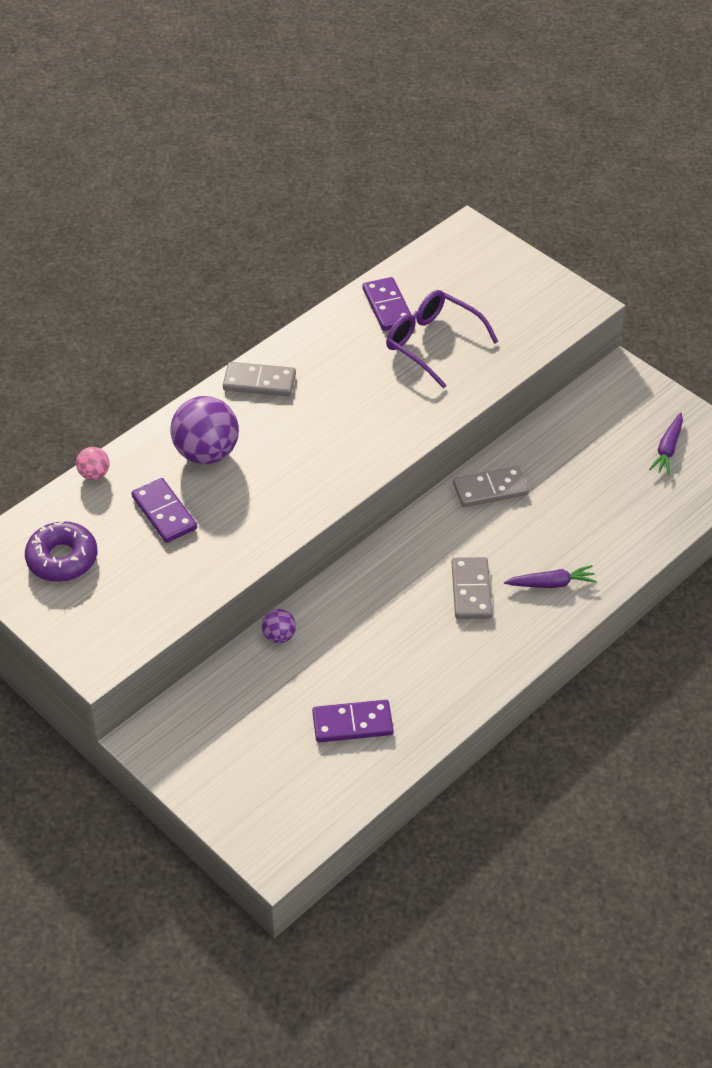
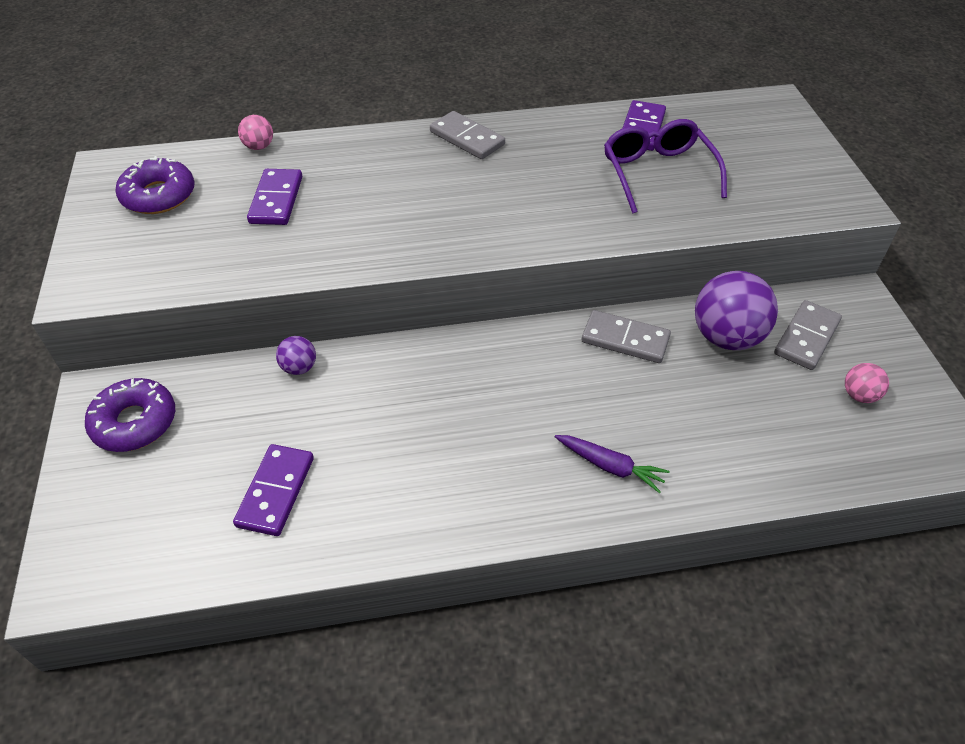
camera: 35 degrees right, 0 degrees up
(201, 740) = (135, 422): none -> purple donut
(206, 453) = (363, 171): purple ball -> purple ball (726, 337)
(352, 723) = (276, 492): purple domino -> purple domino turned 75 degrees clockwise
(471, 590) = (518, 426): grey domino -> grey domino (807, 337)
(667, 449) = (859, 395): purple carrot -> pink ball

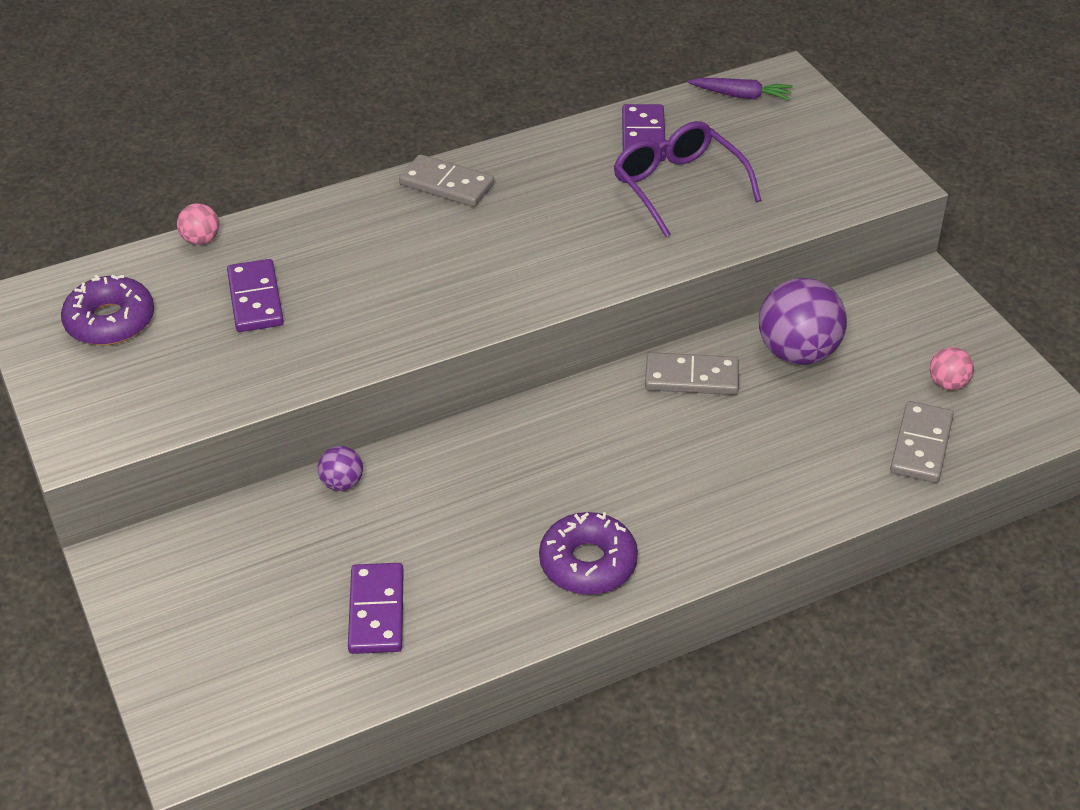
camera: 15 degrees left, 5 degrees down
(135, 422) = (181, 580): purple donut -> purple donut (588, 563)
(610, 466) = (718, 508): purple carrot -> purple carrot (741, 96)
(807, 337) = (881, 336): grey domino -> grey domino (921, 445)

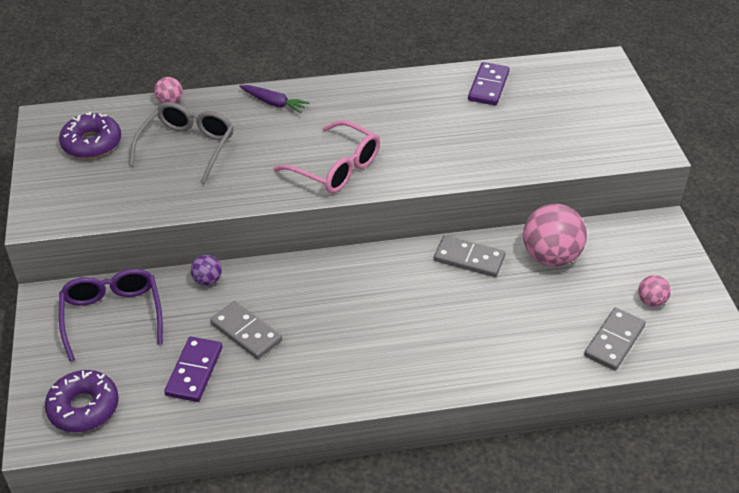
camera: 15 degrees right, 0 degrees up
(256, 299) = (187, 147): purple domino -> grey glasses
(447, 184) = (342, 94): grey domino -> grey domino (246, 332)
(482, 288) = (336, 168): none -> pink glasses
(588, 563) = (347, 371): purple donut -> purple donut (84, 407)
(678, 186) = (498, 124): purple glasses -> purple glasses (112, 316)
(741, 96) = (568, 70): purple carrot -> purple carrot (274, 103)
(798, 353) = (551, 257): purple ball -> pink ball

